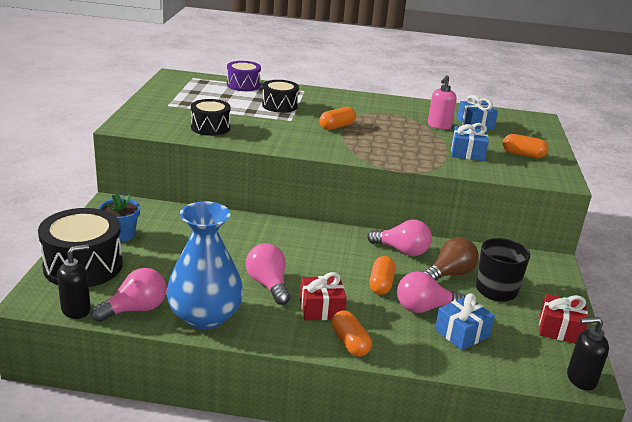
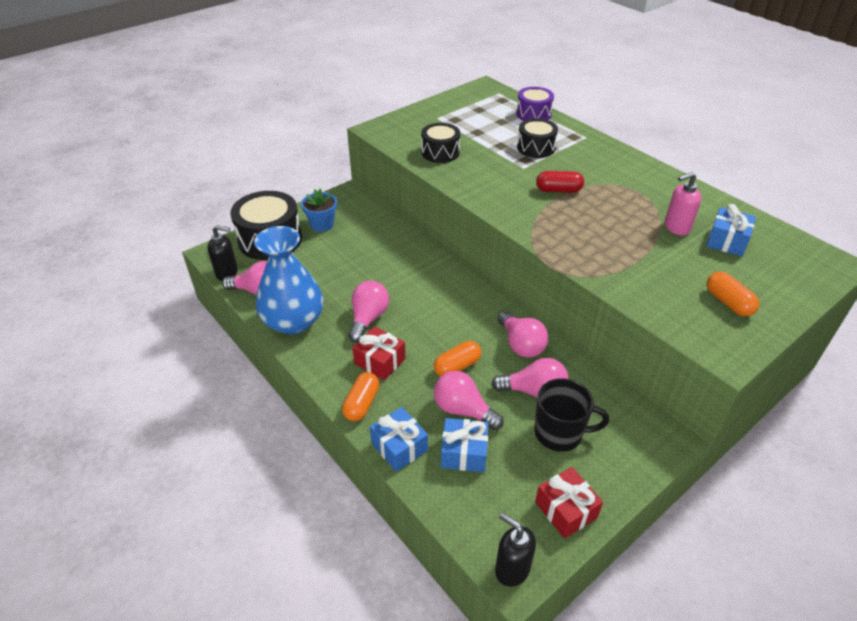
camera: 45 degrees right, 15 degrees up
(337, 126) = (558, 190): orange capsule -> red capsule
(449, 274) = (534, 391): brown light bulb -> pink light bulb
(467, 153) = (658, 273): blue gift -> blue gift (399, 447)

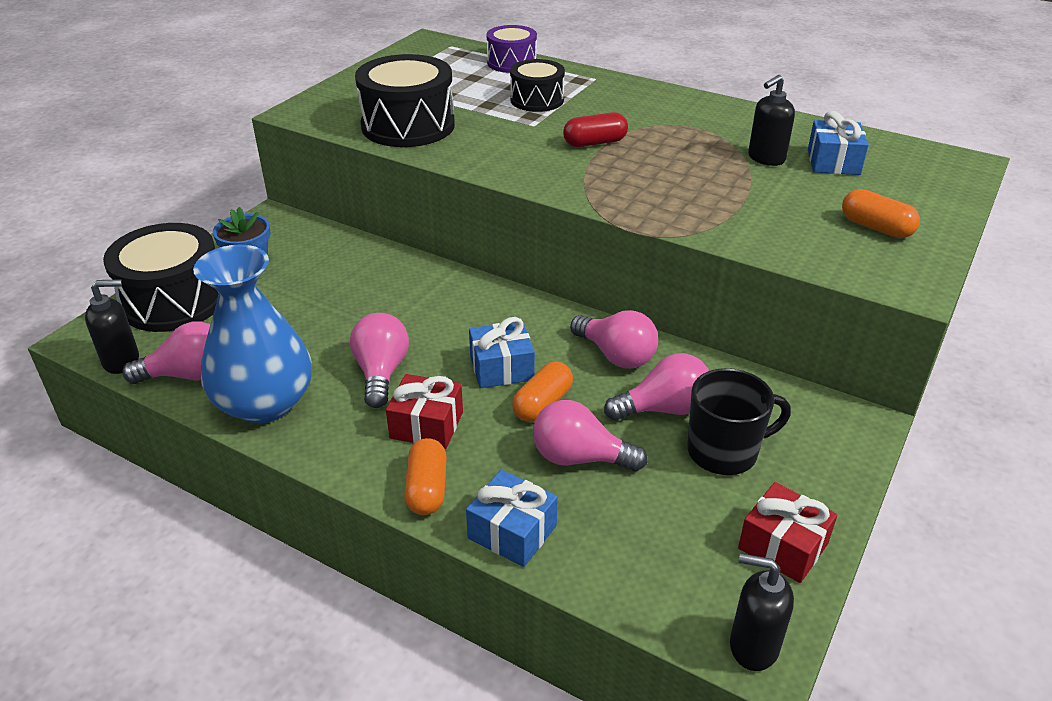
camera: 20 degrees left, 5 degrees down
(440, 152) = (408, 126): black drum -> black drum, size x1.65
(464, 453) = (609, 513): blue gift -> blue gift (501, 368)
(676, 227) = (766, 158): pink soap dispenser -> black soap dispenser

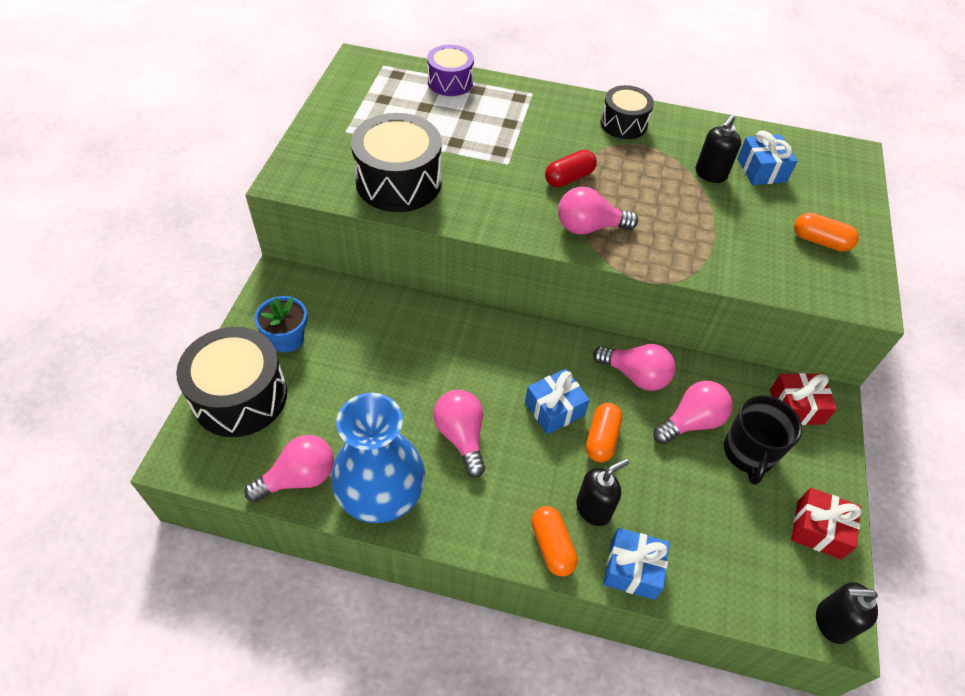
camera: 20 degrees left, 15 degrees up
(122, 361) = (229, 476): black soap dispenser -> black soap dispenser (593, 509)
(426, 425) = (522, 482): red gift -> red gift (796, 407)
(537, 100) = (495, 130): black drum -> black drum (623, 124)
(580, 458) = (651, 485): pink light bulb -> pink light bulb (589, 227)
(724, 452) = (748, 453): black mug -> black mug turned 135 degrees clockwise

